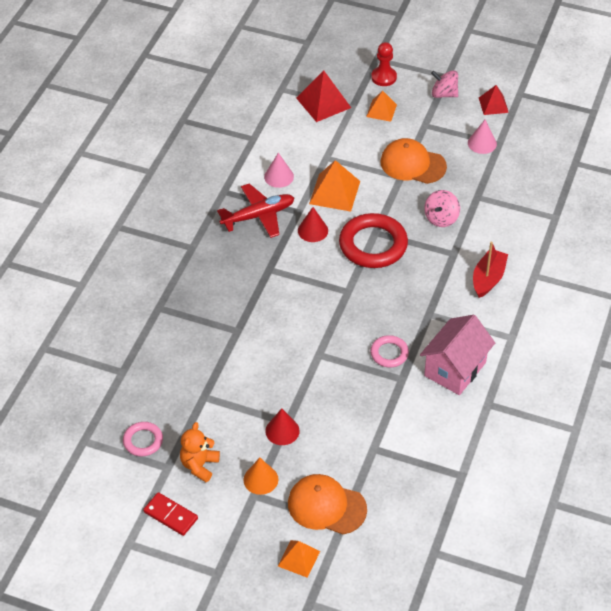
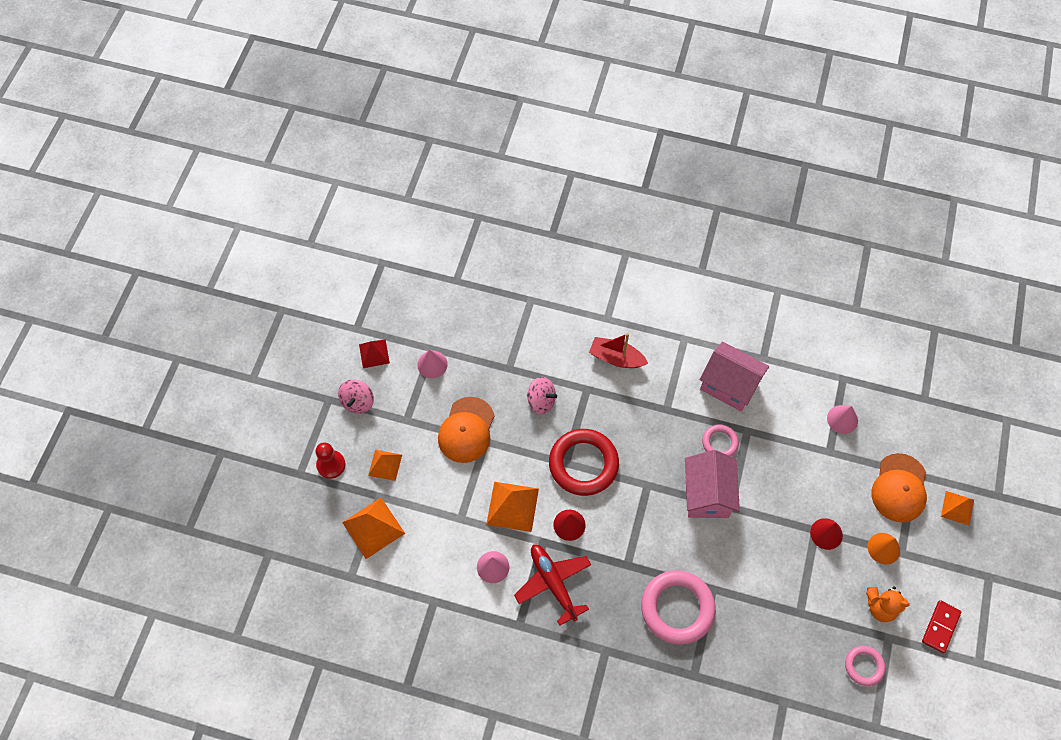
camera: 95 degrees left, 15 degrees up
(222, 301) = (677, 608): none -> pink ring
(323, 102) = (373, 528): red pyramid -> orange pyramid
(334, 336) = (707, 494): none -> pink house
(411, 466) = (842, 419): none -> pink cone

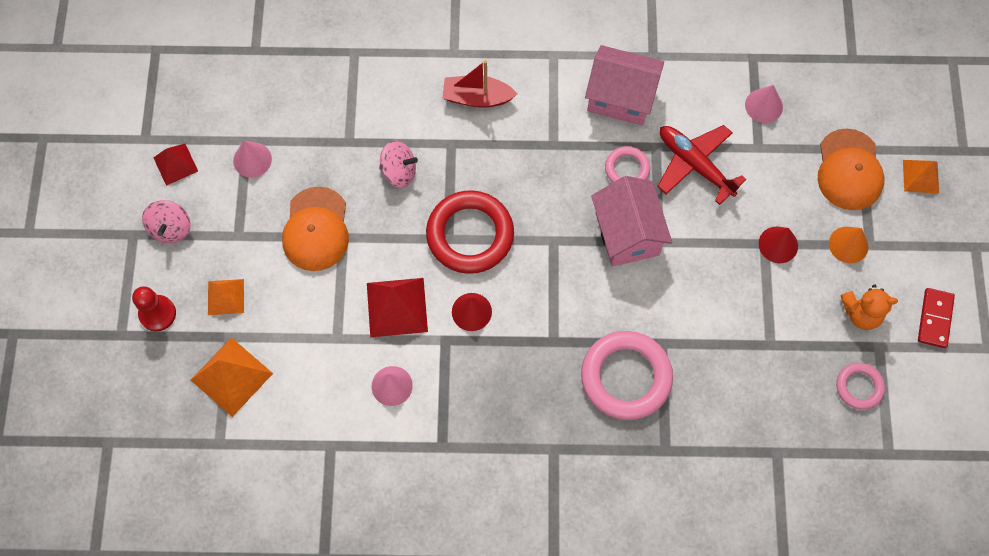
camera: 15 degrees left, 5 degrees up
(512, 506) = (397, 307): orange pyramid -> red pyramid
(553, 583) = (470, 386): red plane -> red plane (694, 164)

